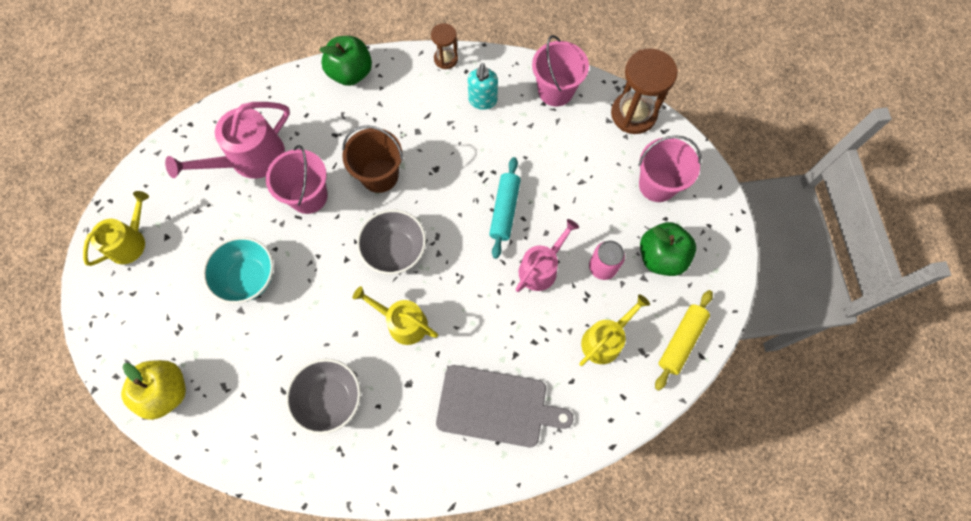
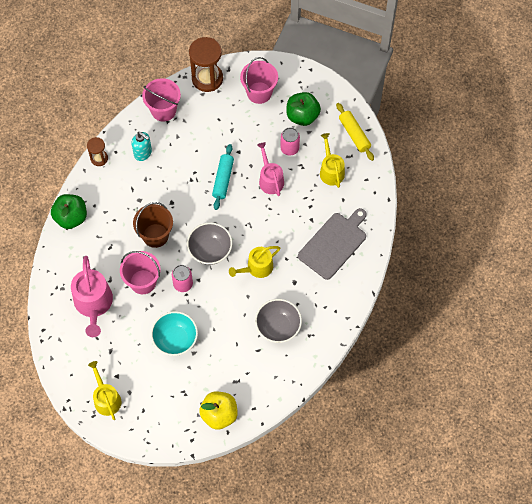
camera: 60 degrees left, 5 degrees down
(330, 244) = (183, 284): none -> pink can
(504, 210) = (223, 179): turquoise rolling pin -> turquoise rolling pin turned 60 degrees clockwise

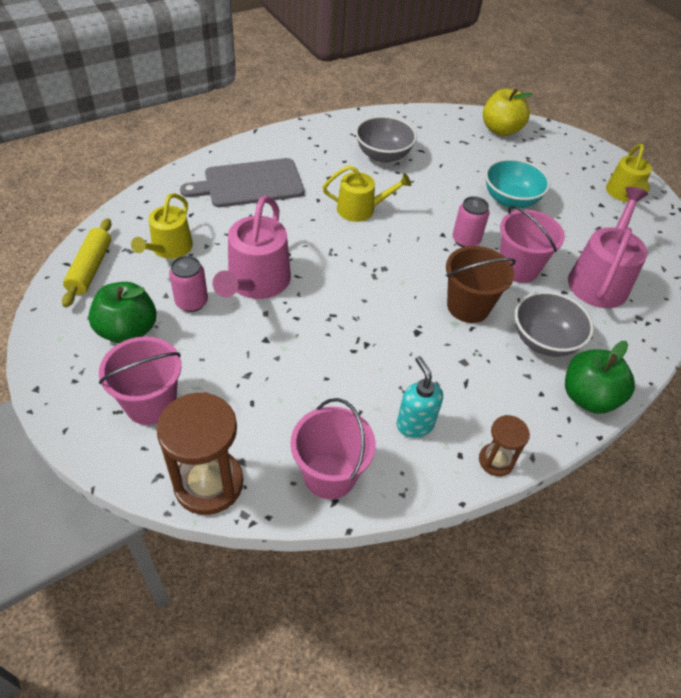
camera: 150 degrees left, 15 degrees down
(210, 250) = (405, 253): grey bowl -> grey bowl (544, 340)
(223, 179) = (320, 318): turquoise rolling pin -> none
(270, 179) = (256, 282): pink watering can -> pink watering can, size x1.51

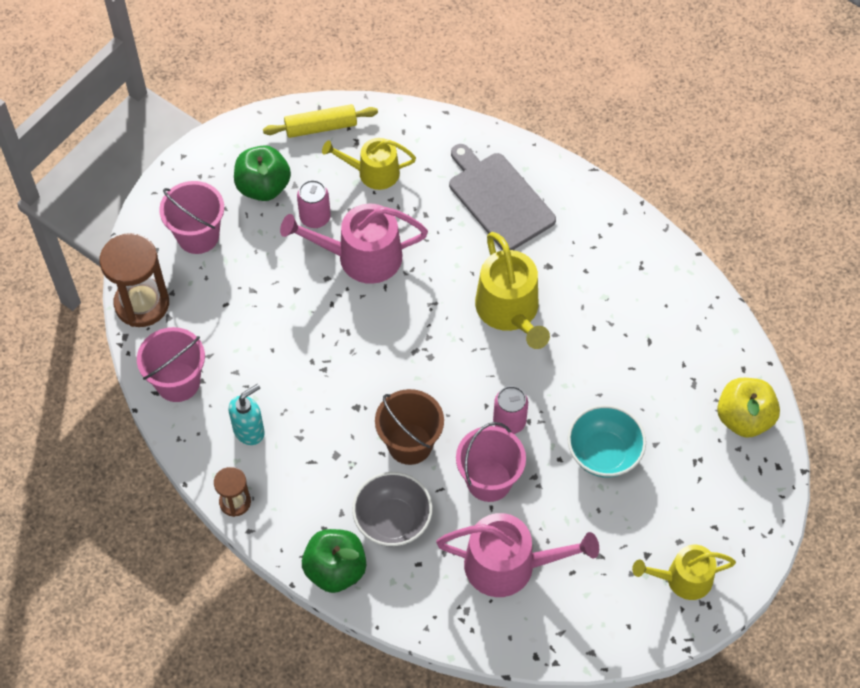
camera: 75 degrees right, 10 degrees up
(361, 209) = (510, 311): yellow watering can -> yellow watering can, size x1.51
(383, 155) = (617, 305): grey bowl -> none

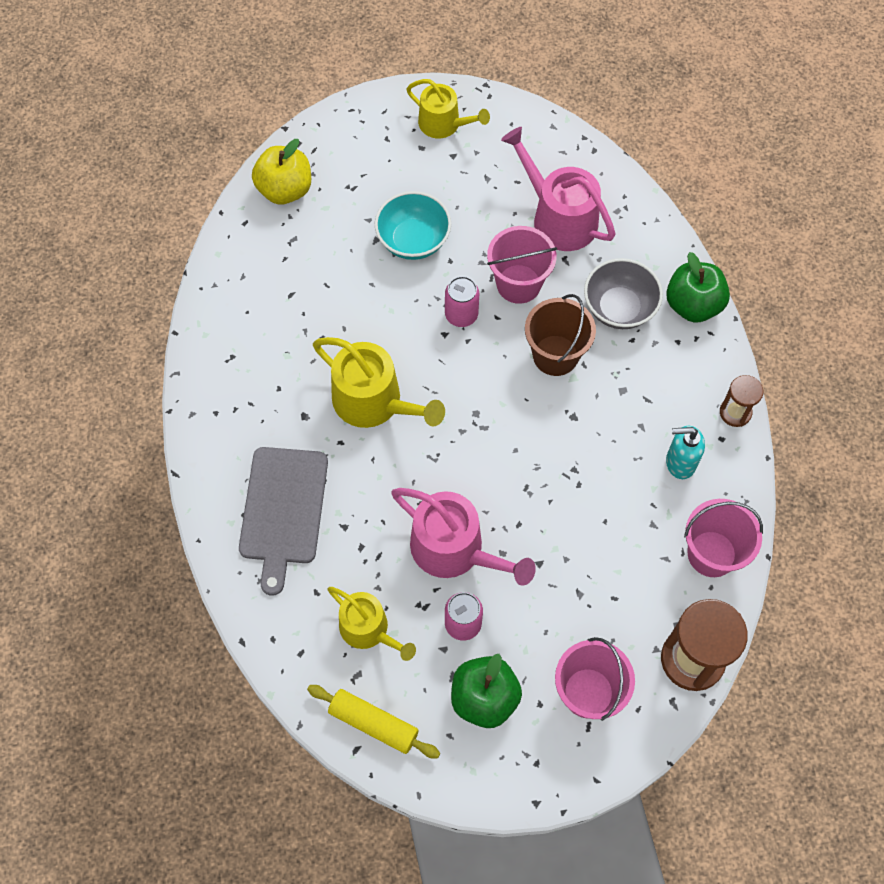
camera: 140 degrees left, 5 degrees up
(510, 311) = (374, 402): yellow watering can -> yellow watering can turned 105 degrees clockwise

